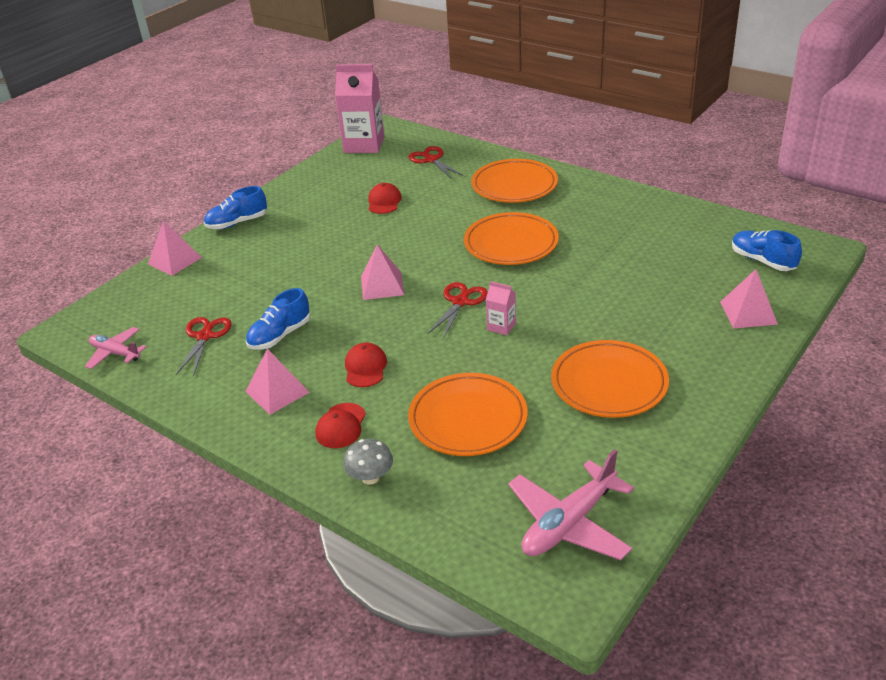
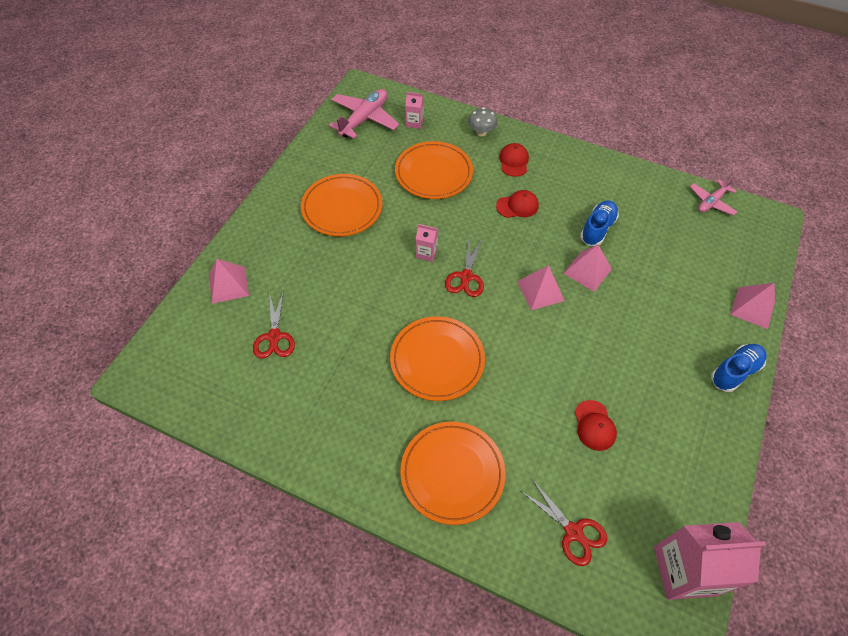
camera: 165 degrees right, 20 degrees up
(115, 353) = (711, 202): pink plane -> pink plane turned 120 degrees clockwise
(204, 336) = (655, 223): red scissors -> red scissors (274, 336)
(277, 392) = (569, 181): pink pyramid -> pink pyramid (587, 271)
(365, 367) = (517, 206): red cap -> red cap turned 90 degrees counterclockwise
(479, 507) = (414, 122): none -> pink carton
(762, 261) = (198, 353): blue shoe -> none

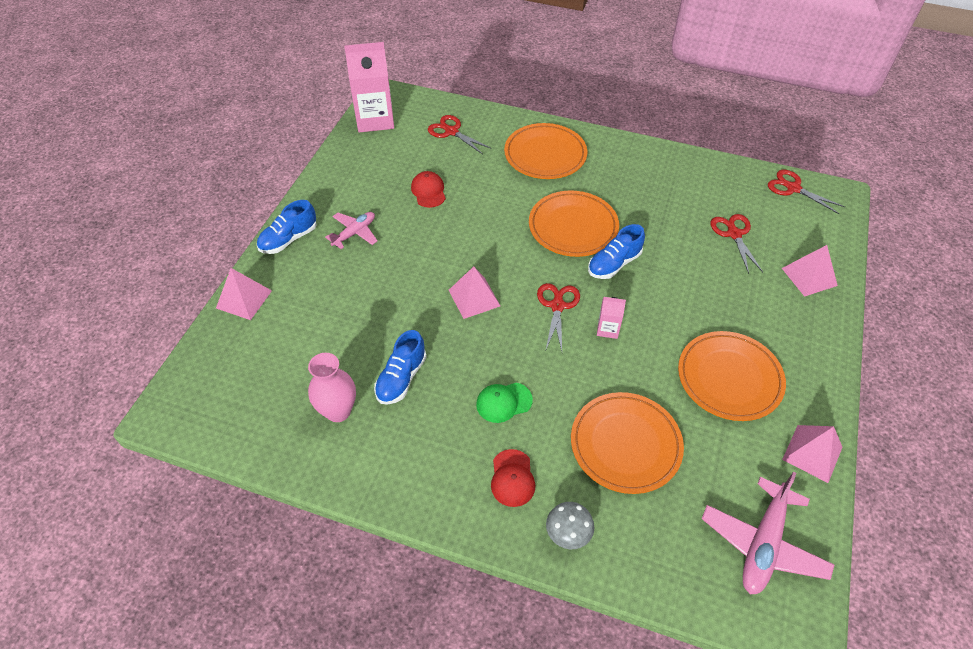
camera: 175 degrees right, 5 degrees down
(179, 390) = (793, 188): none -> red scissors
(405, 314) = (614, 264): none -> blue shoe
(414, 122) = (679, 544): pink carton -> none
(517, 206) = (503, 402): red cap -> green cap
(587, 271) = (420, 324): pink pyramid -> pink pyramid (812, 453)
(641, 210) = (338, 411): none -> pink vase
(711, 202) = (237, 433): pink plane -> pink plane (354, 233)

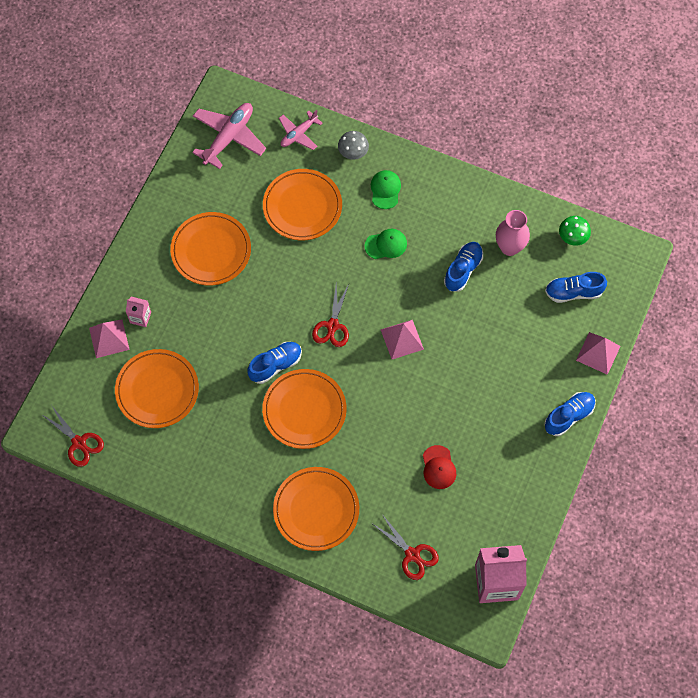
camera: 175 degrees left, 15 degrees up
(250, 430) = (572, 237): none -> green mushroom
(261, 362) = (573, 292): none -> blue shoe
(354, 233) = (508, 419): pink plane -> pink plane (298, 134)
(512, 478) = (385, 190): red cap -> green cap
(607, 329) = (295, 300): pink carton -> pink carton (140, 317)
(734, 234) = (157, 390): red scissors -> orange plate
(812, 453) = (172, 191): pink pyramid -> none

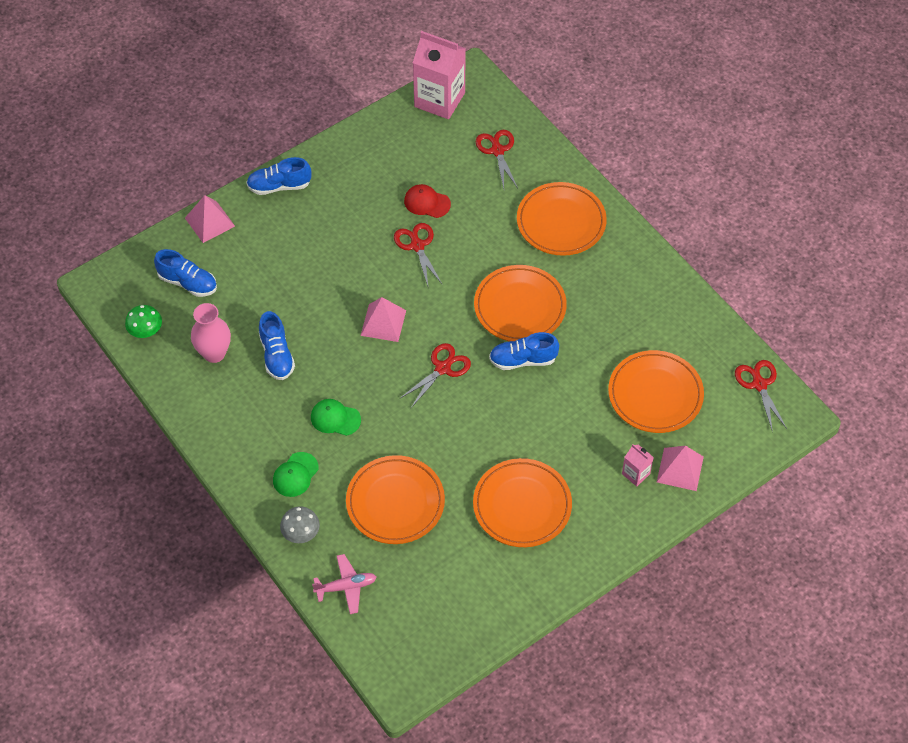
camera: 150 degrees left, 10 degrees down
(229, 137) = (427, 625): pink plane -> none
(420, 422) = (417, 246): none -> red scissors
(438, 467) = (427, 202): red cap -> red cap turned 90 degrees counterclockwise
(463, 270) = (276, 355): blue shoe -> blue shoe turned 75 degrees counterclockwise

